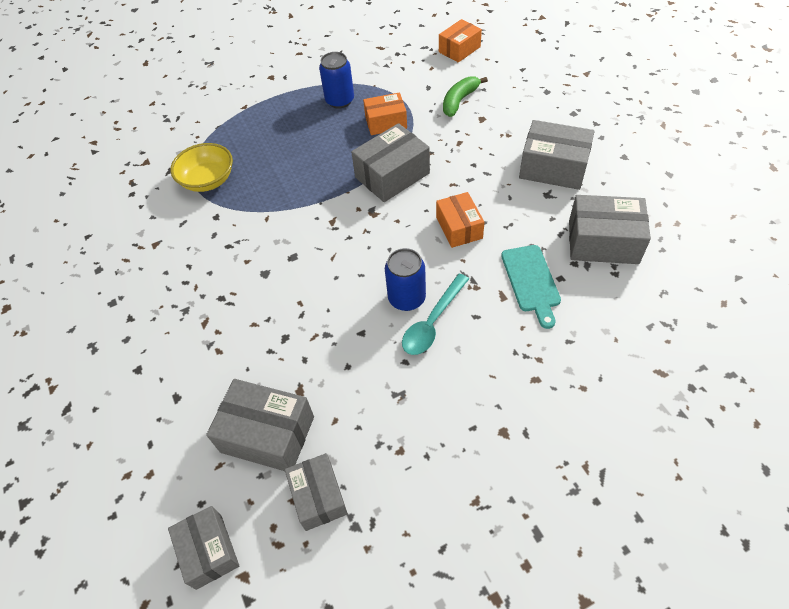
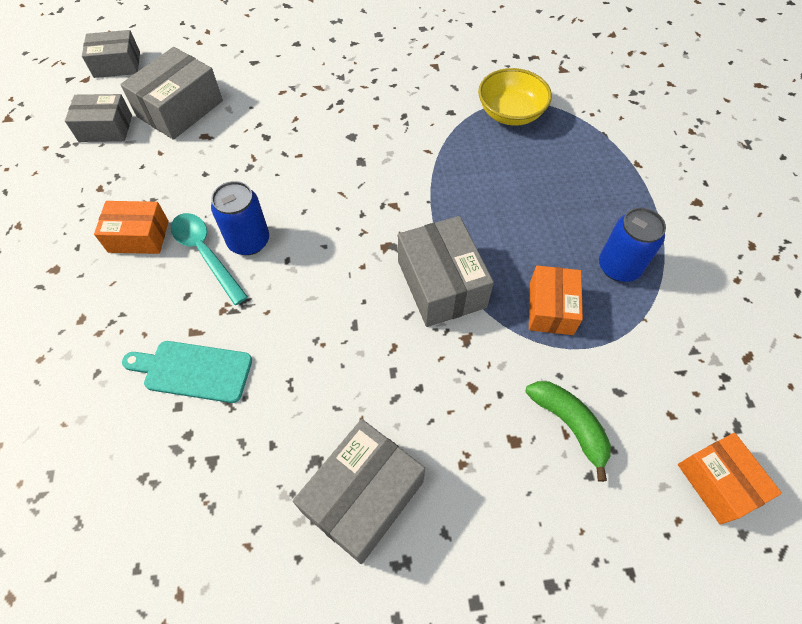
camera: 105 degrees right, 5 degrees up
(459, 228) = (316, 326): orange box -> orange box (138, 236)
(603, 242) = (196, 491): grey box -> none

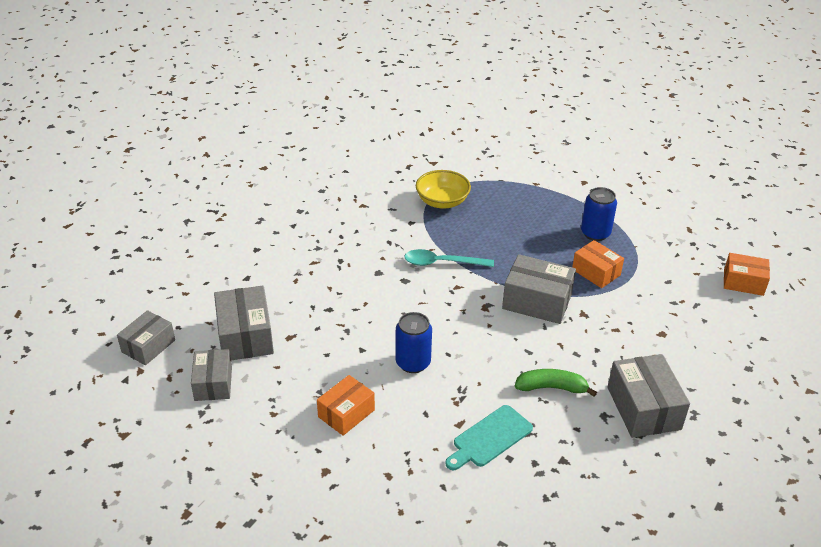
camera: 50 degrees left, 20 degrees down
(105, 128) = (213, 383): grey box -> grey box turned 45 degrees counterclockwise
(206, 254) = (400, 388): turquoise spoon -> turquoise spoon (442, 263)
(569, 425) = (671, 309): green banana -> green banana (552, 388)

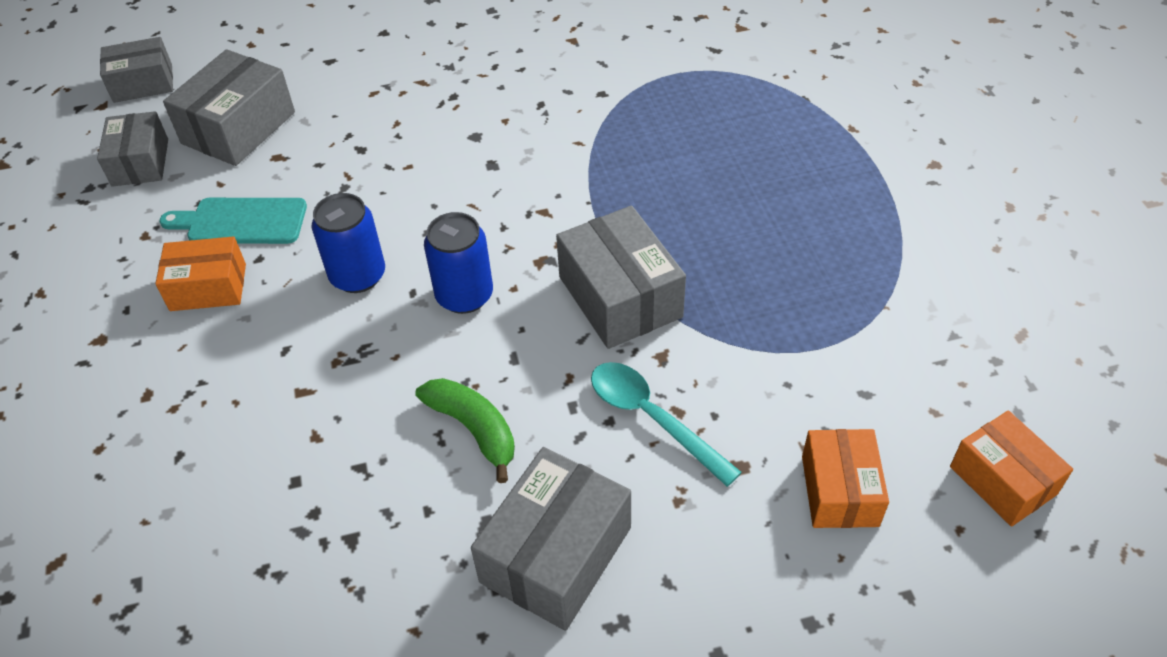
camera: 45 degrees right, 10 degrees up
(213, 383) = (140, 162): grey box -> grey box turned 45 degrees counterclockwise
(442, 201) = (680, 86): yellow bowl -> none
(442, 263) = (567, 168): turquoise spoon -> turquoise spoon (652, 418)
(489, 438) = (309, 437): turquoise cutting board -> turquoise cutting board (241, 221)
(595, 233) = (845, 250): blue can -> blue can (464, 296)
(596, 272) = (765, 308): orange box -> orange box (839, 490)

